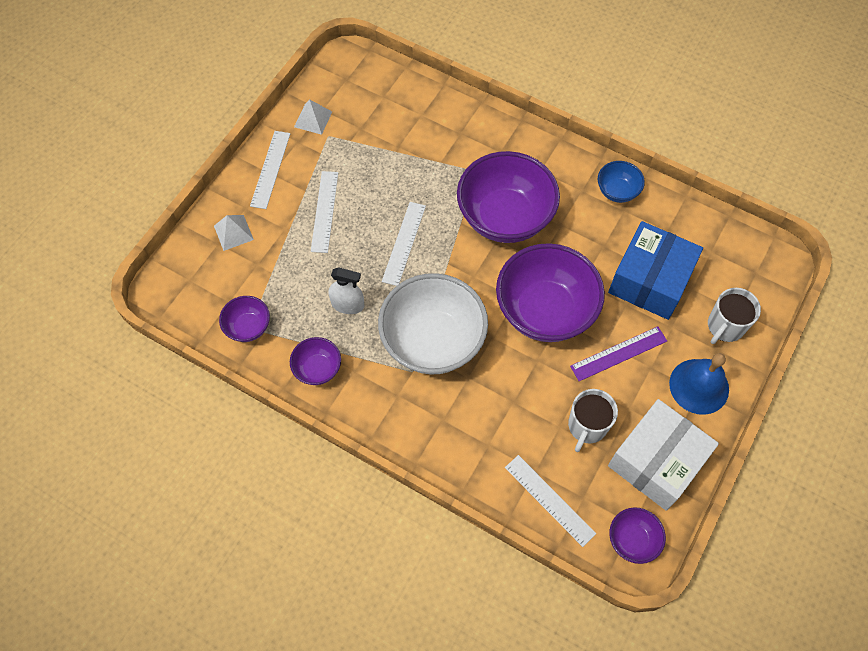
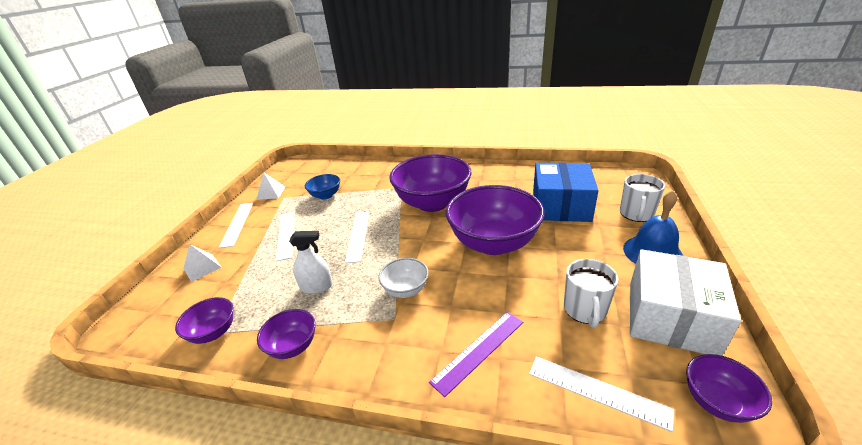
camera: 15 degrees left, 30 degrees down
(433, 341) = (405, 289): white bowl -> white bowl, size x0.47
(617, 191) = (504, 173): blue bowl -> blue bowl (325, 195)
(618, 353) = (571, 251): purple ruler -> purple ruler (479, 351)

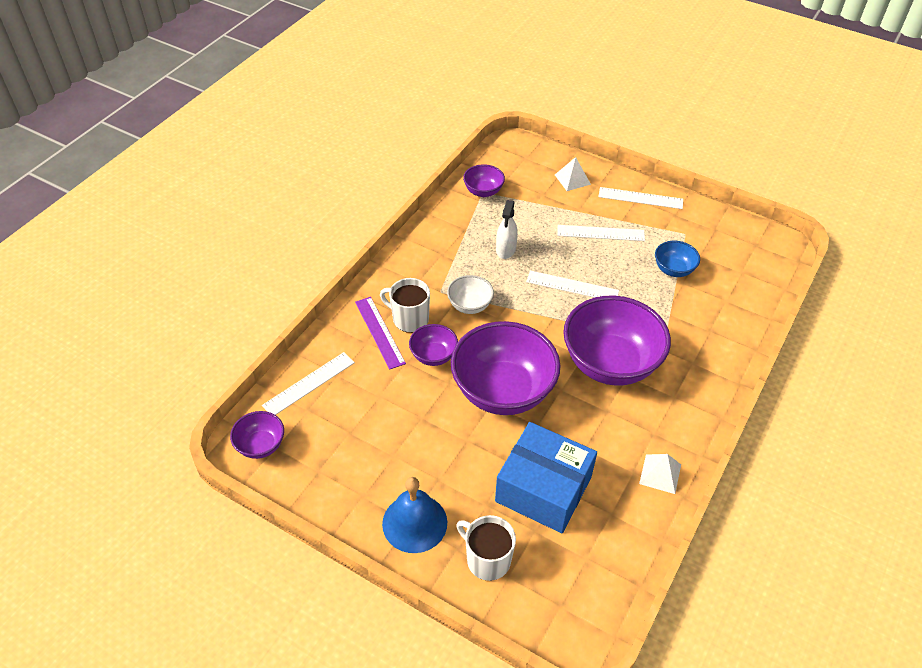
camera: 105 degrees right, 15 degrees up
(271, 193) = (702, 223): white pyramid -> white pyramid (660, 474)
(293, 346) = (444, 232): purple bowl -> purple bowl (433, 356)
(585, 310) = (377, 418): white mug -> white mug (409, 319)
(671, 317) = (335, 473): white box -> none

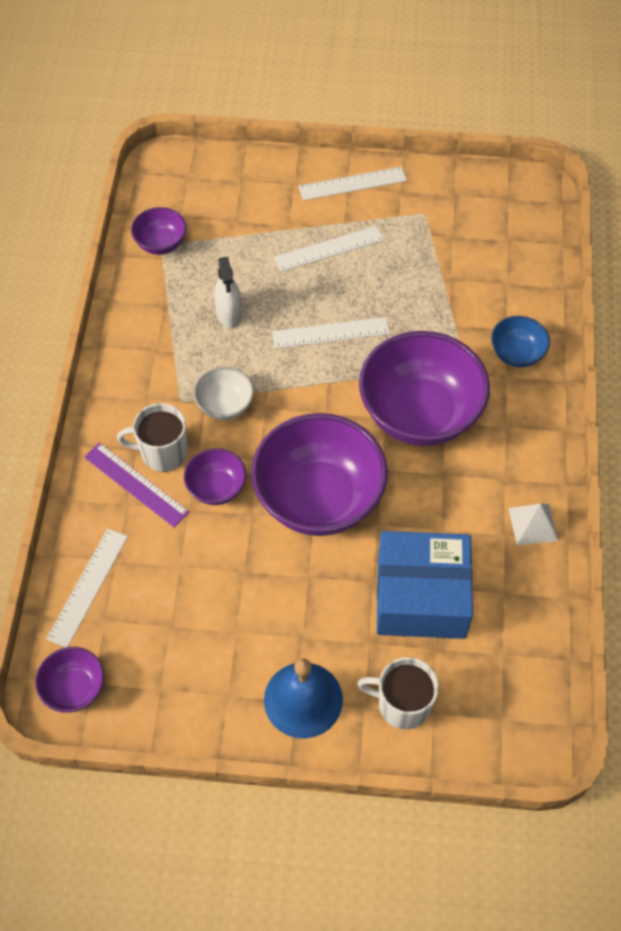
camera: 25 degrees left, 10 degrees up
(572, 179) = (260, 187): white pyramid -> none
(673, 270) = (433, 266): blue bowl -> blue bowl (516, 354)

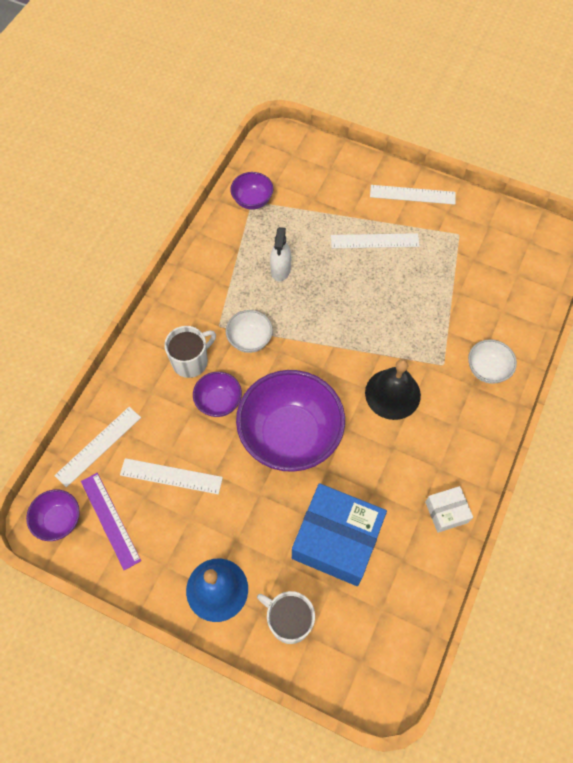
camera: 20 degrees right, 5 degrees up
(136, 484) = (162, 379): purple ruler -> purple ruler (110, 520)
(163, 452) = (191, 361): white mug -> white mug turned 120 degrees clockwise
(330, 333) = (350, 307): white ruler -> white ruler (171, 476)
(420, 414) = (392, 394): purple bowl -> black bell
(516, 354) = (487, 369): blue bowl -> white bowl
(533, 524) = (446, 512): white pyramid -> white box

